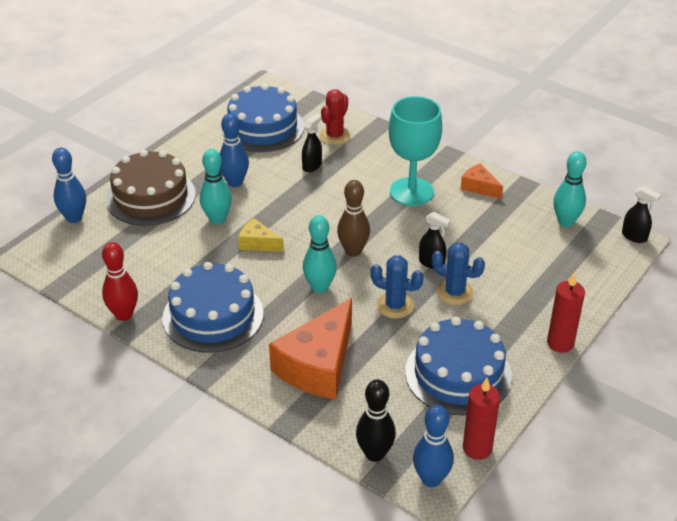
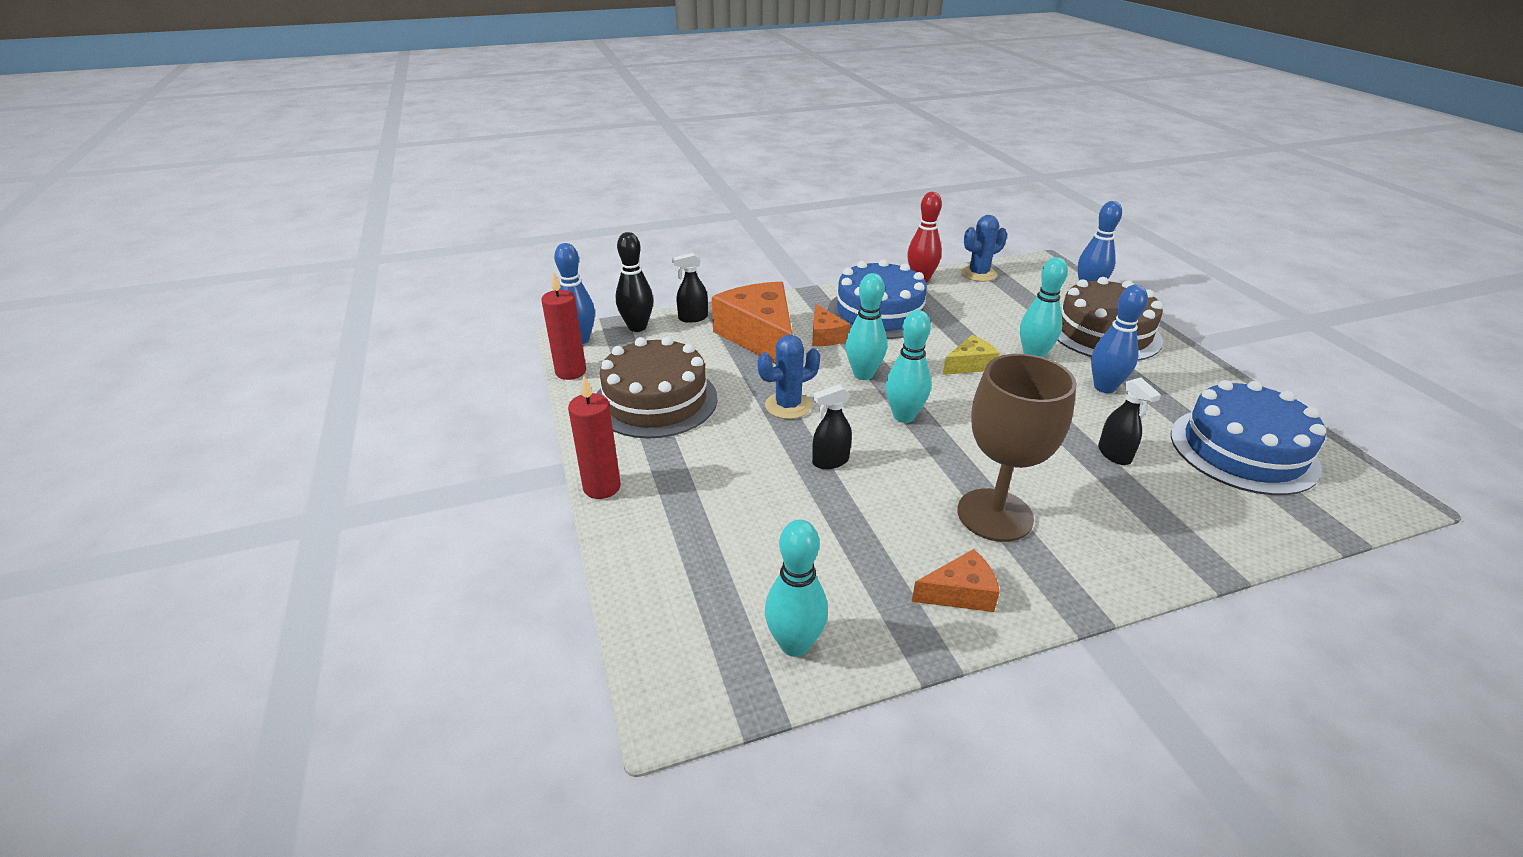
camera: 125 degrees right, 5 degrees down
(281, 329) = (825, 336): none -> orange cheese
(334, 136) = (1194, 506): red cactus -> none
(353, 251) = (904, 416): brown bowling pin -> turquoise bowling pin
(411, 192) = (994, 515): turquoise goblet -> brown goblet
(454, 292) = (763, 453): blue cactus -> blue cactus (978, 274)
(458, 374) = (655, 400): blue cake -> brown cake
(634, 237) = (680, 712): black spray bottle -> black spray bottle (692, 318)

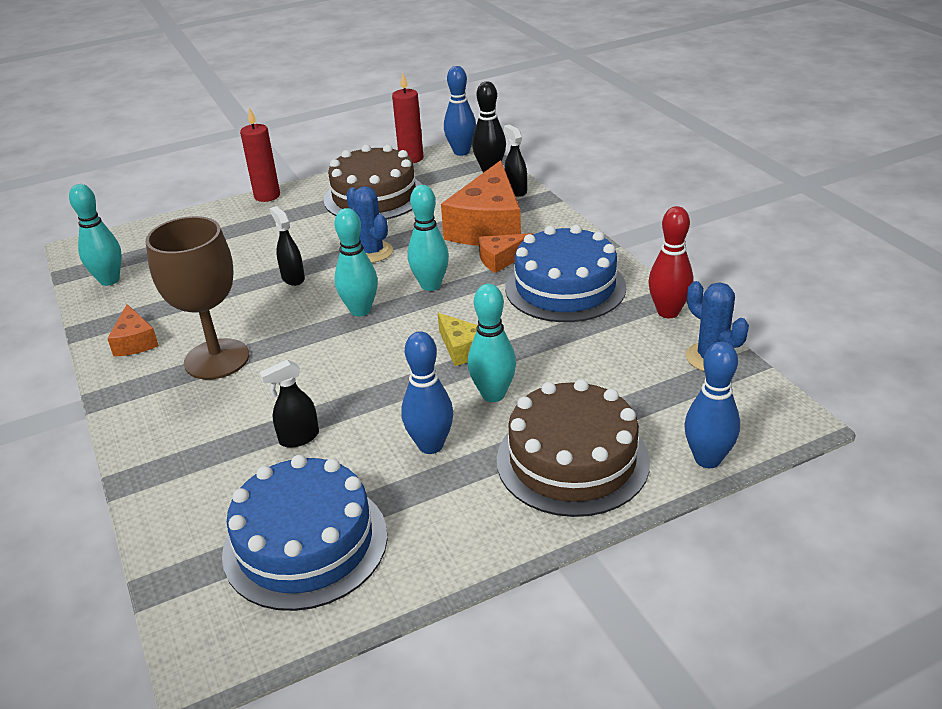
camera: 85 degrees right, 0 degrees up
(760, 337) = (488, 227): orange cheese -> orange cheese turned 135 degrees clockwise

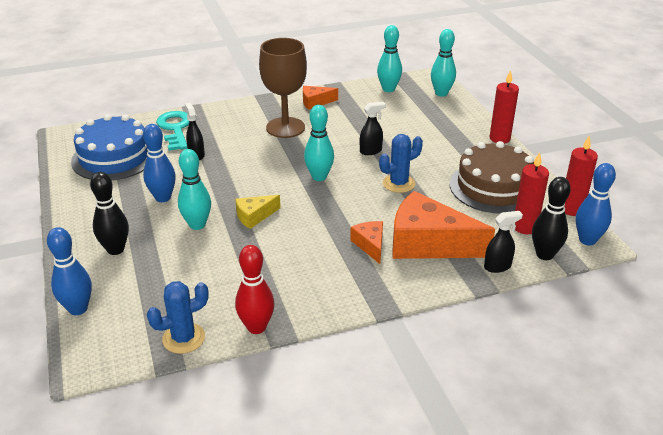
camera: 95 degrees right, 0 degrees up
(202, 486) = (175, 128): none -> turquoise key
(430, 285) = (342, 208): turquoise bowling pin -> turquoise bowling pin (441, 93)
(447, 179) = (524, 227): none -> red candle
(565, 287) = (315, 274): blue cake -> none
(572, 460) = (115, 249): brown cake -> black bowling pin

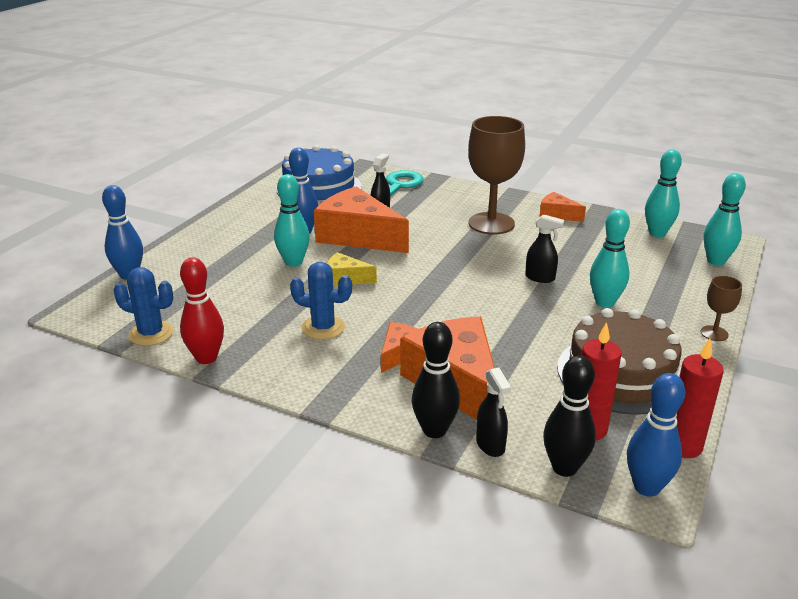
camera: 45 degrees right, 5 degrees down
(115, 249) = (214, 250): black bowling pin -> black bowling pin (434, 430)
(210, 181) = (358, 236): none -> orange cheese
(319, 177) = (452, 276): turquoise bowling pin -> turquoise bowling pin (605, 302)
(398, 183) = (519, 318): blue cactus -> blue cactus (323, 328)
(497, 266) = (490, 445): black spray bottle -> black spray bottle turned 45 degrees clockwise
(499, 138) = (714, 333): red candle -> brown goblet

